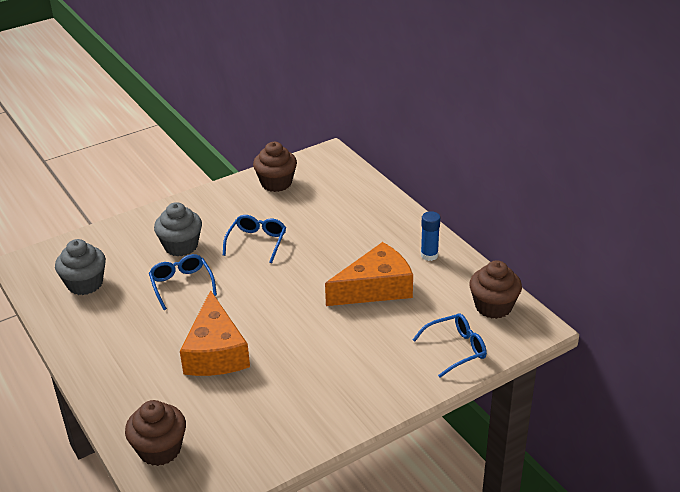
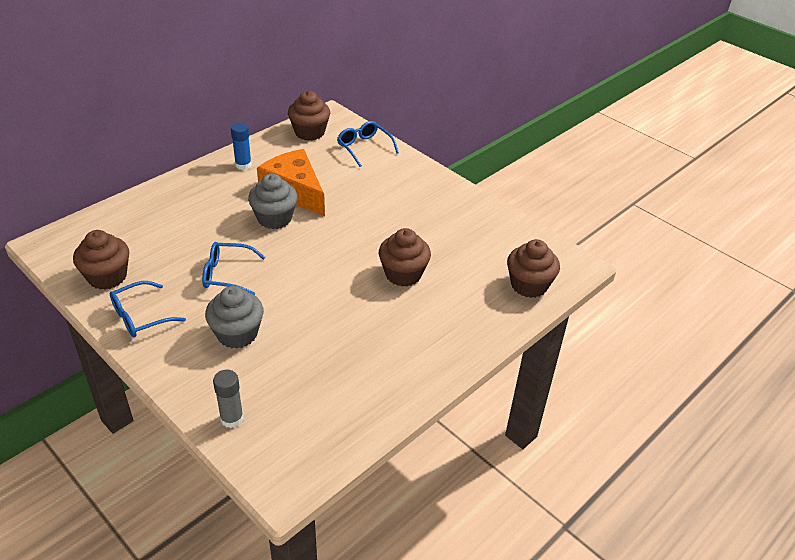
camera: 105 degrees left, 5 degrees up
(85, 284) = (318, 403): grey cupcake -> grey cupcake (274, 218)
(95, 242) = (232, 418): none -> grey glue stick
(181, 284) = (308, 318): blue glasses -> blue glasses (140, 317)
(215, 352) = (403, 274): orange cheese -> brown cupcake

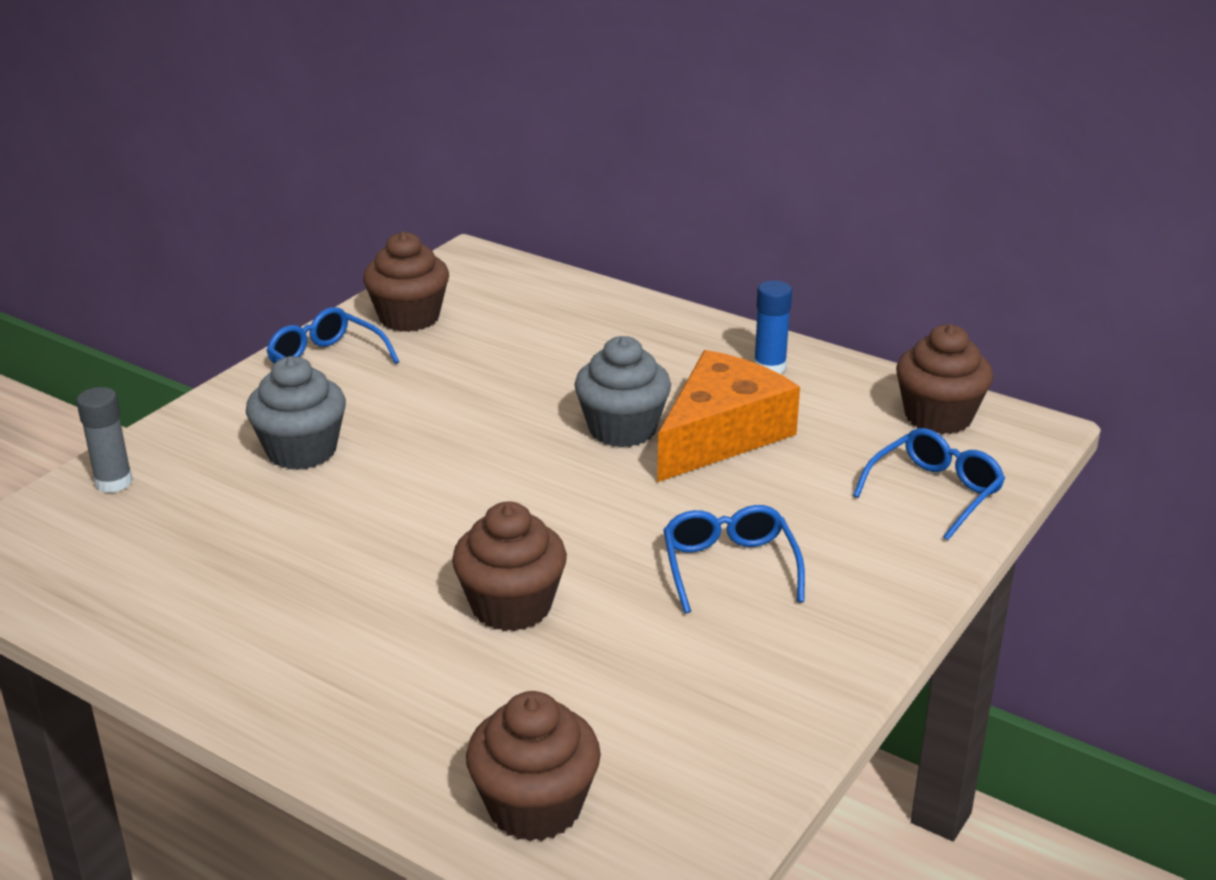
camera: 80 degrees right, 10 degrees down
(227, 274) = (447, 413): blue glasses -> blue glasses (729, 567)

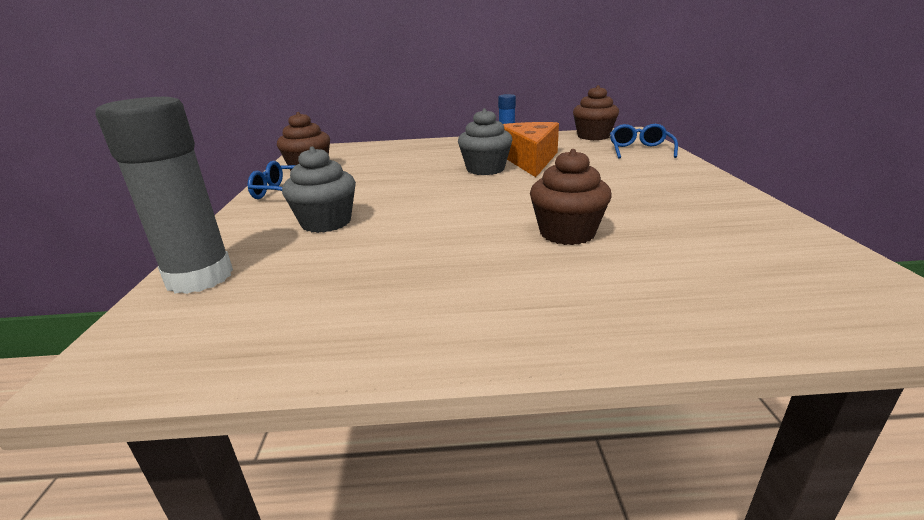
camera: 35 degrees left, 5 degrees down
(113, 482) = (200, 277): grey glue stick -> grey glue stick, size x1.95
(535, 807) = (779, 303): brown cupcake -> none
(729, 567) = (625, 188): blue glasses -> none

